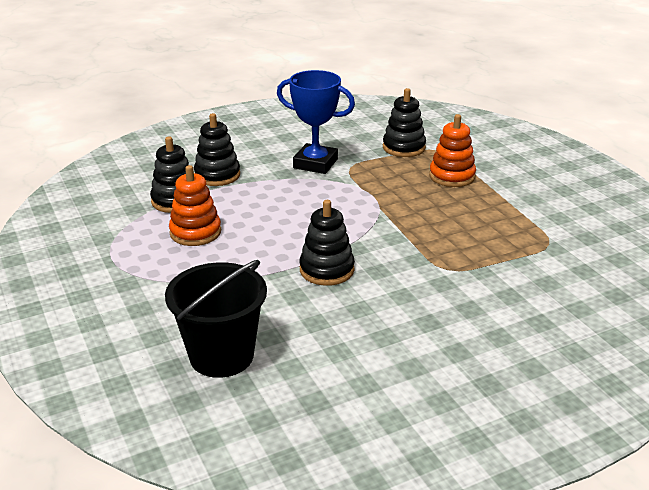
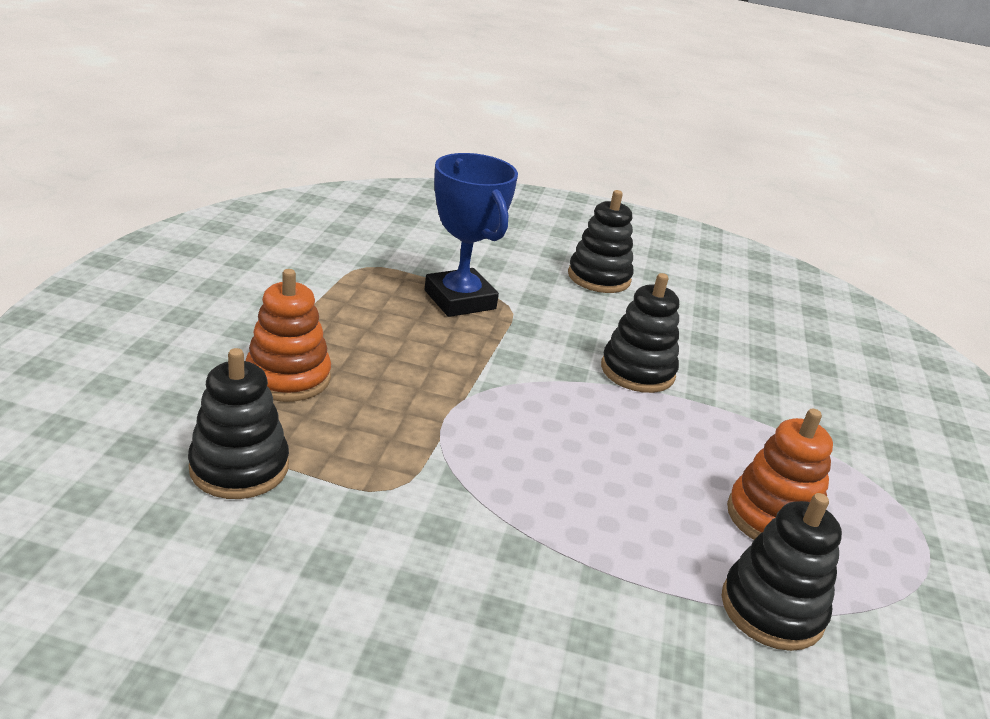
camera: 145 degrees left, 0 degrees up
(217, 175) = (646, 628): black stacking toy -> black stacking toy (599, 277)
(221, 356) = (824, 363): black bucket -> none
(315, 163) = (435, 534): blue trophy -> blue trophy (460, 300)

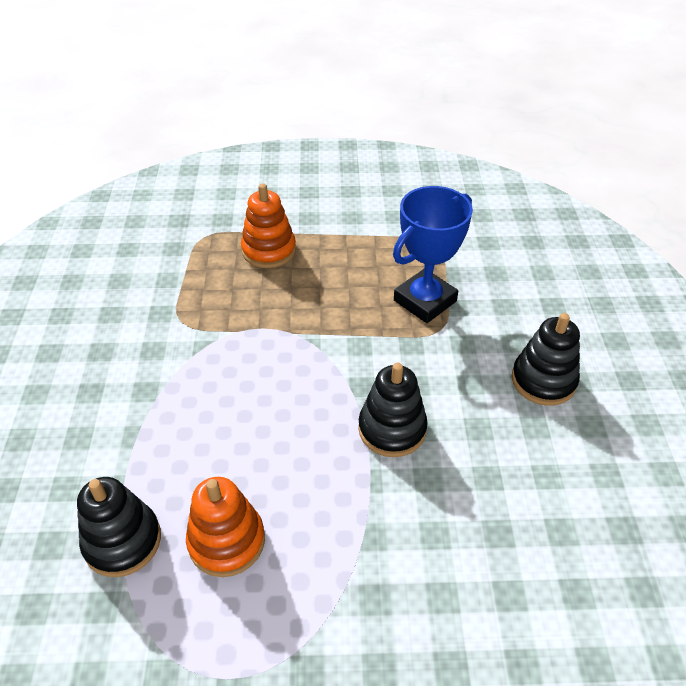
camera: 80 degrees right, 15 degrees up
(239, 467) = (176, 260): black stacking toy -> none

